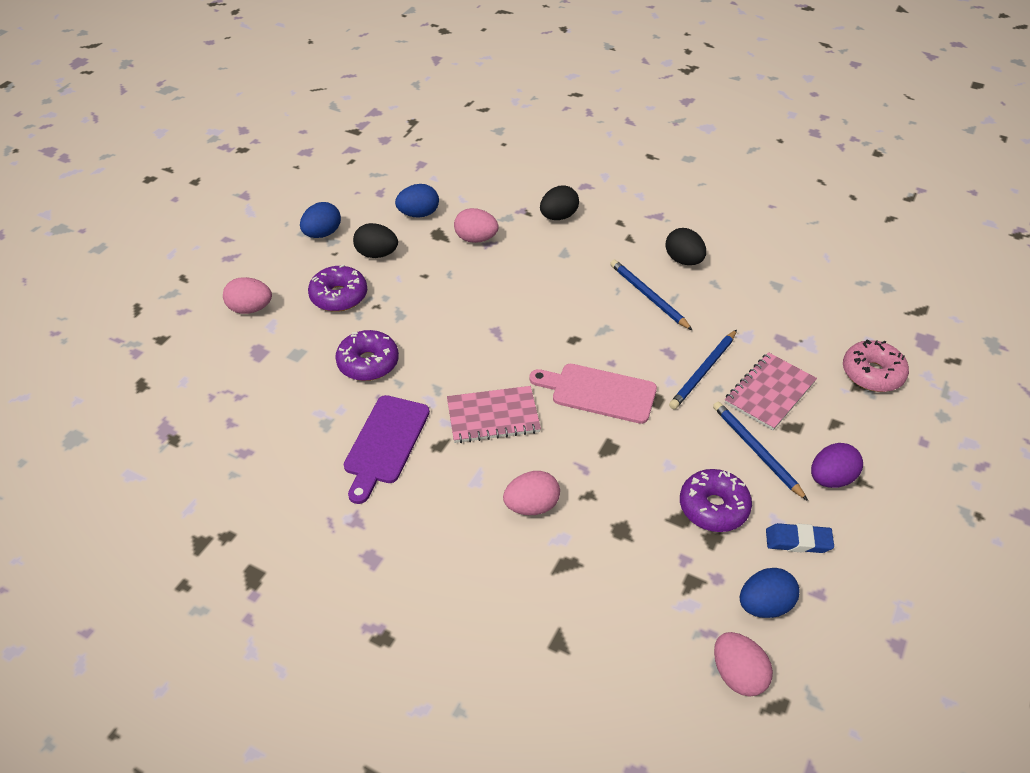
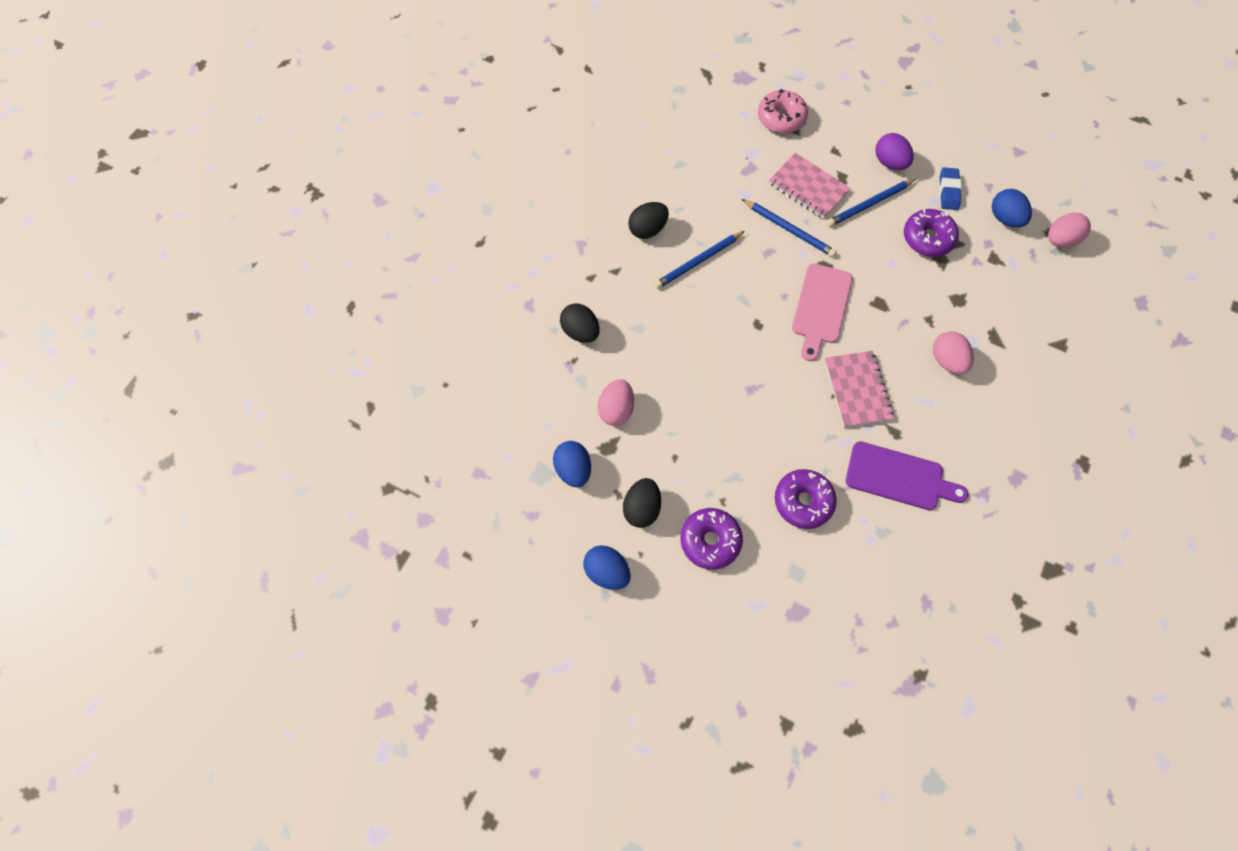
camera: 90 degrees left, 20 degrees up
(250, 309) = (734, 633): pink egg -> none

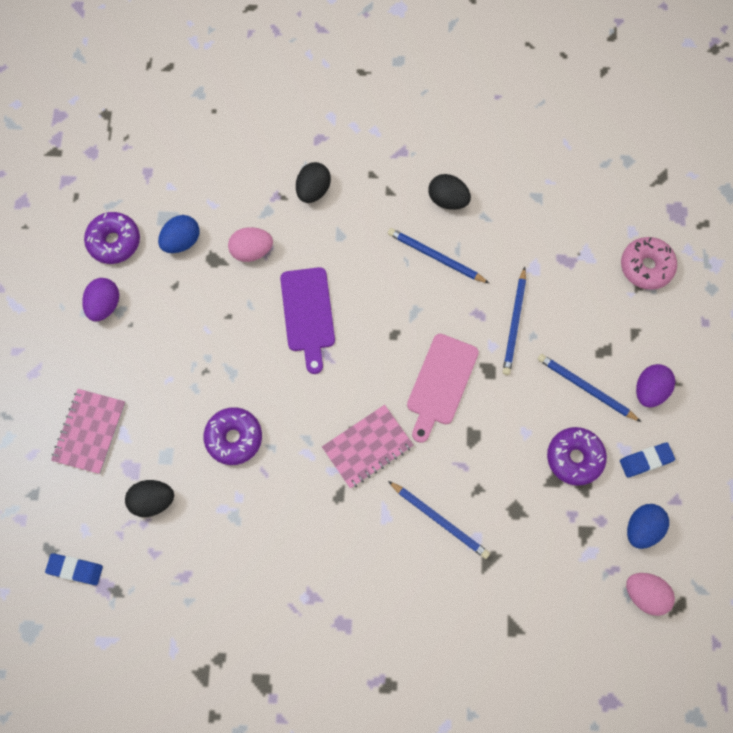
camera: 65 degrees right, 5 degrees up
(607, 571) = (105, 305): blue egg -> purple egg
(642, 508) = (170, 309): black egg -> black egg (153, 501)
(710, 541) = (165, 374): purple donut -> purple donut (114, 241)
(808, 187) = (574, 323): pink notebook -> pink notebook (90, 432)
(820, 307) = (440, 383): pink cutting board -> pink cutting board turned 60 degrees counterclockwise
(883, 709) = (75, 569): none -> blue eraser
(899, 477) = (294, 514): purple cutting board -> purple cutting board (308, 314)
(946, 360) = (439, 520): pink egg -> blue pencil

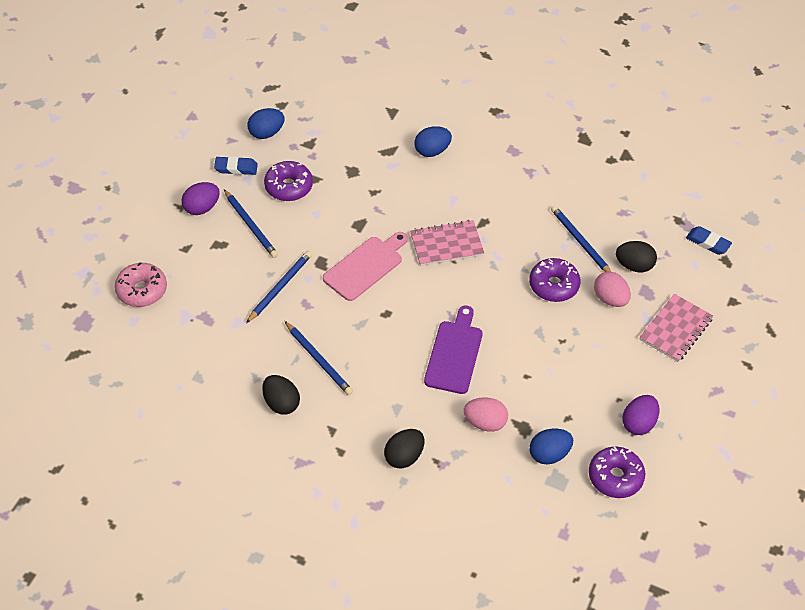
camera: 160 degrees left, 20 degrees down
(438, 581) = (432, 151): none -> blue egg
(439, 520) = (413, 184): blue pencil -> blue pencil (580, 242)
(645, 594) = (289, 100): pink egg -> pink egg (610, 299)

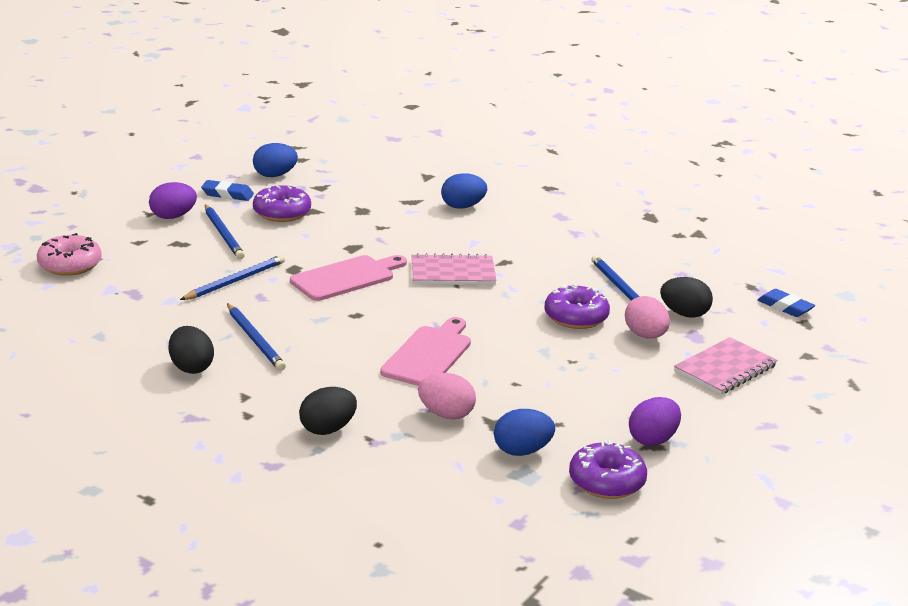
camera: 10 degrees right, 25 degrees down
(454, 354) = (429, 355): purple cutting board -> pink cutting board

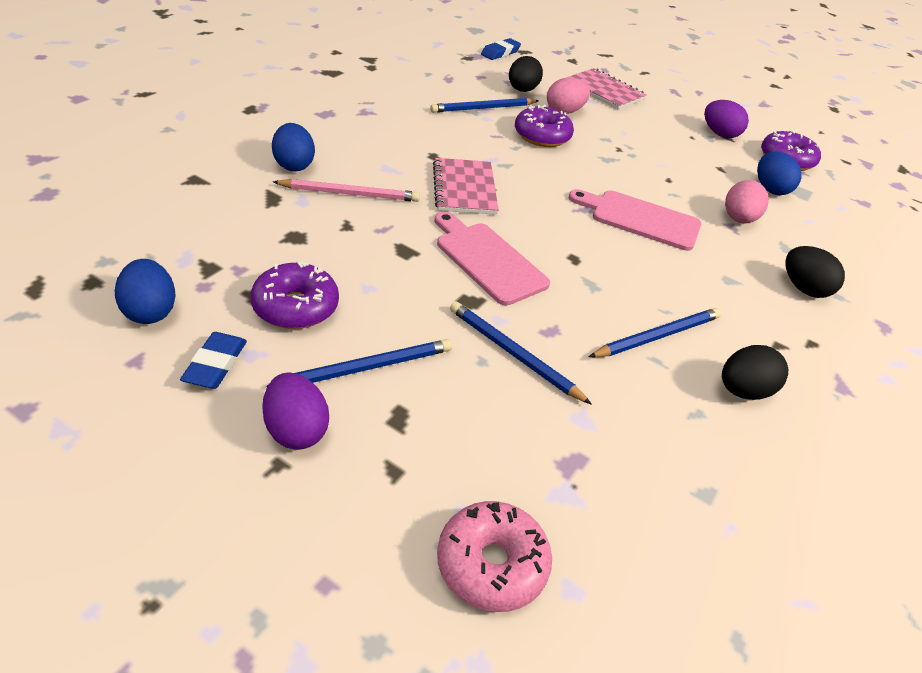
camera: 95 degrees left, 15 degrees up
(427, 227) = (350, 194): none -> pink pencil

